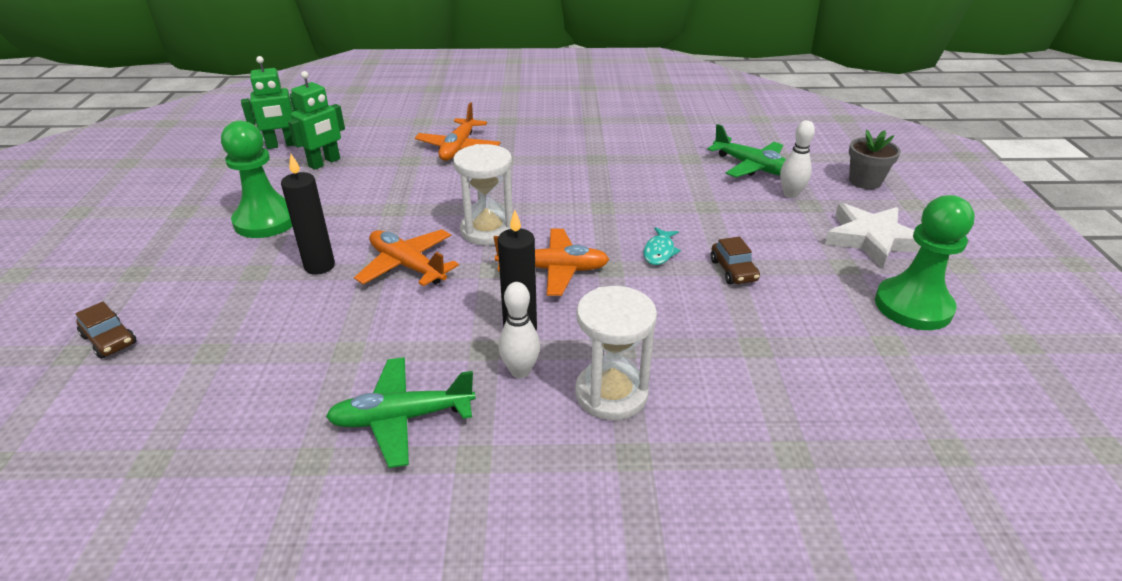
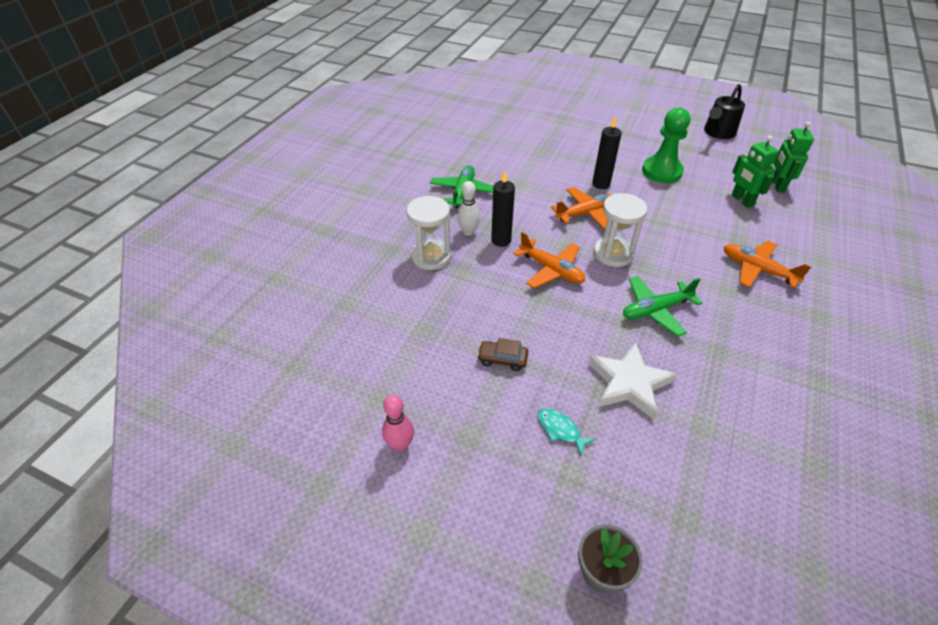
camera: 115 degrees right, 10 degrees up
(110, 340) = (567, 127): brown car -> none
(137, 189) = (718, 133): none -> black watering can
(553, 270) = (551, 270): orange plane -> orange plane turned 75 degrees counterclockwise
(659, 251) = (546, 329): turquoise fish -> turquoise fish (560, 430)
(752, 167) = (668, 473): green plane -> green plane (655, 310)
(790, 194) = (598, 472): white bowling pin -> none
(872, 239) = (493, 486): white star -> white star (629, 383)
(913, 306) = (400, 444): green pawn -> pink bowling pin

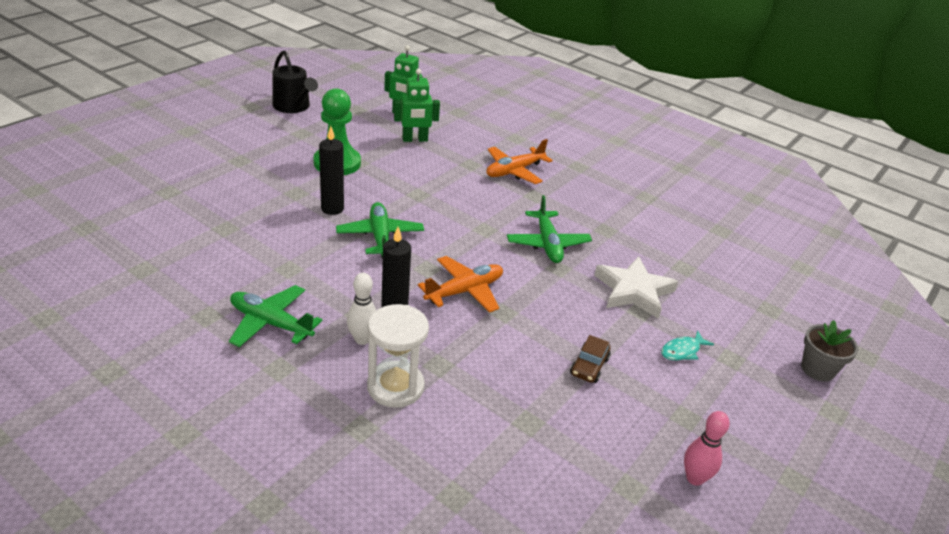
camera: 80 degrees left, 10 degrees down
(586, 213) = (380, 237): orange plane -> green plane
(613, 254) = (457, 241): white hourglass -> none

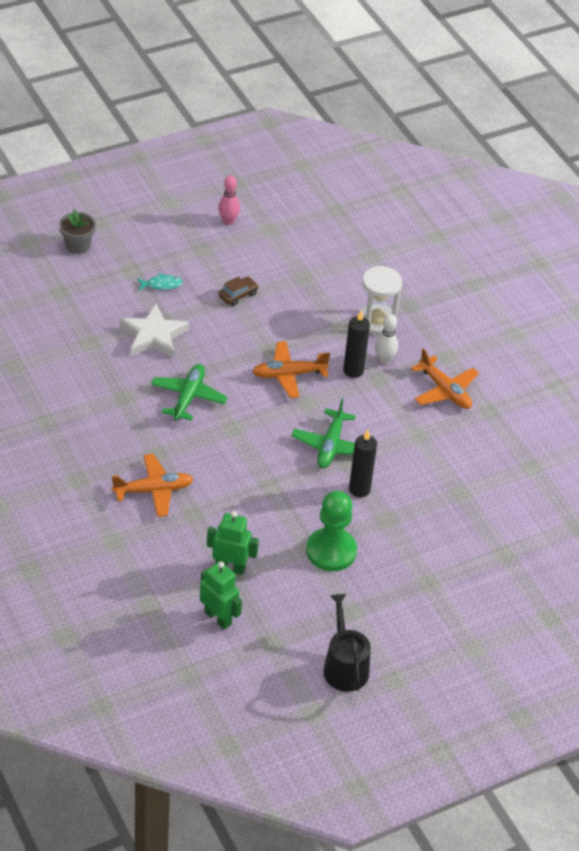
camera: 155 degrees left, 10 degrees up
(270, 323) = (445, 390): green plane -> orange plane

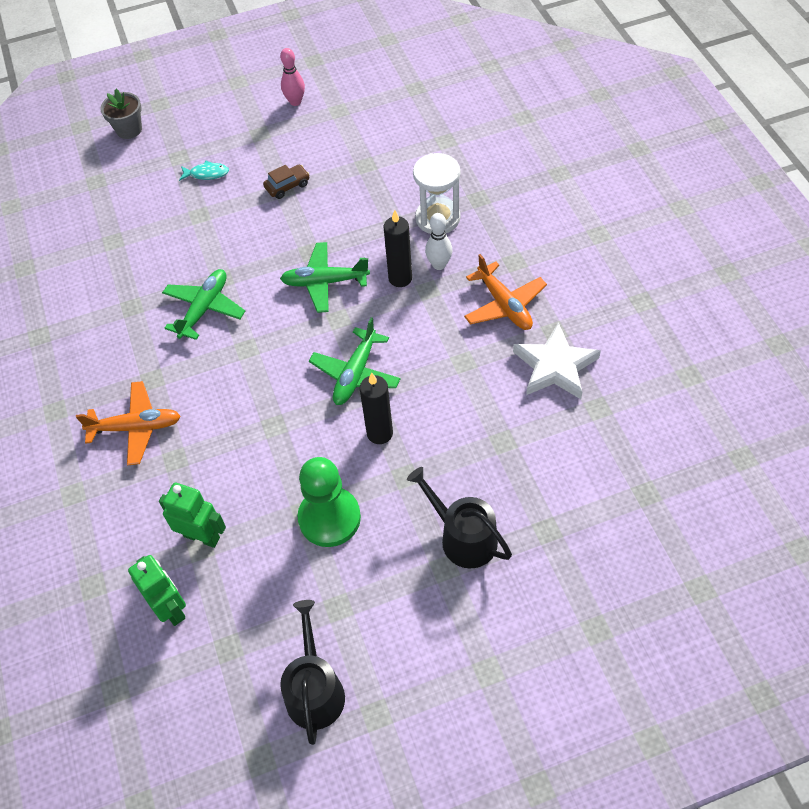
camera: 15 degrees right, 10 degrees up
(153, 336) = (183, 233): white star -> white star (555, 366)
(289, 375) = (325, 282): orange plane -> green plane
(439, 561) = (463, 537): none -> black watering can

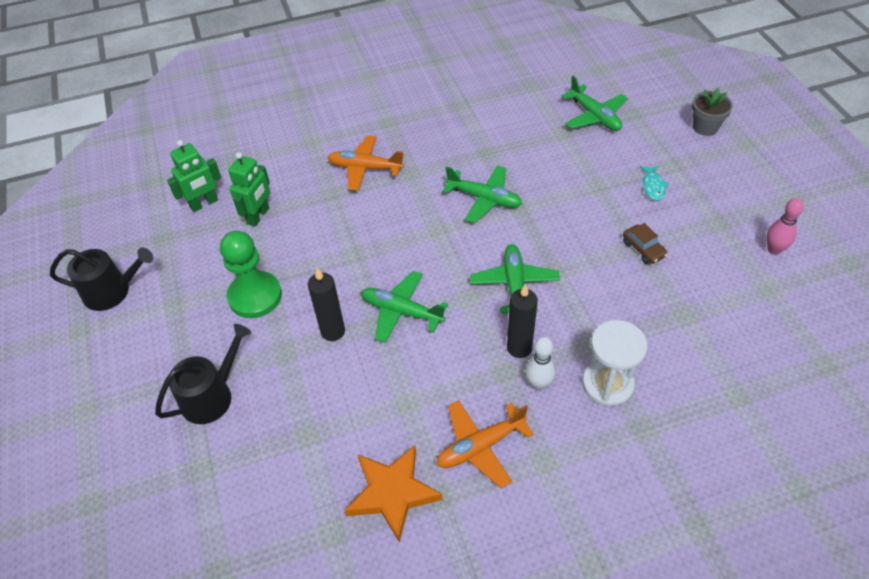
camera: 90 degrees right, 5 degrees down
(92, 213) = (594, 116): none -> green plane
(136, 427) = (365, 168): orange plane -> orange plane turned 105 degrees clockwise
(555, 366) = (392, 493): white star -> orange star

